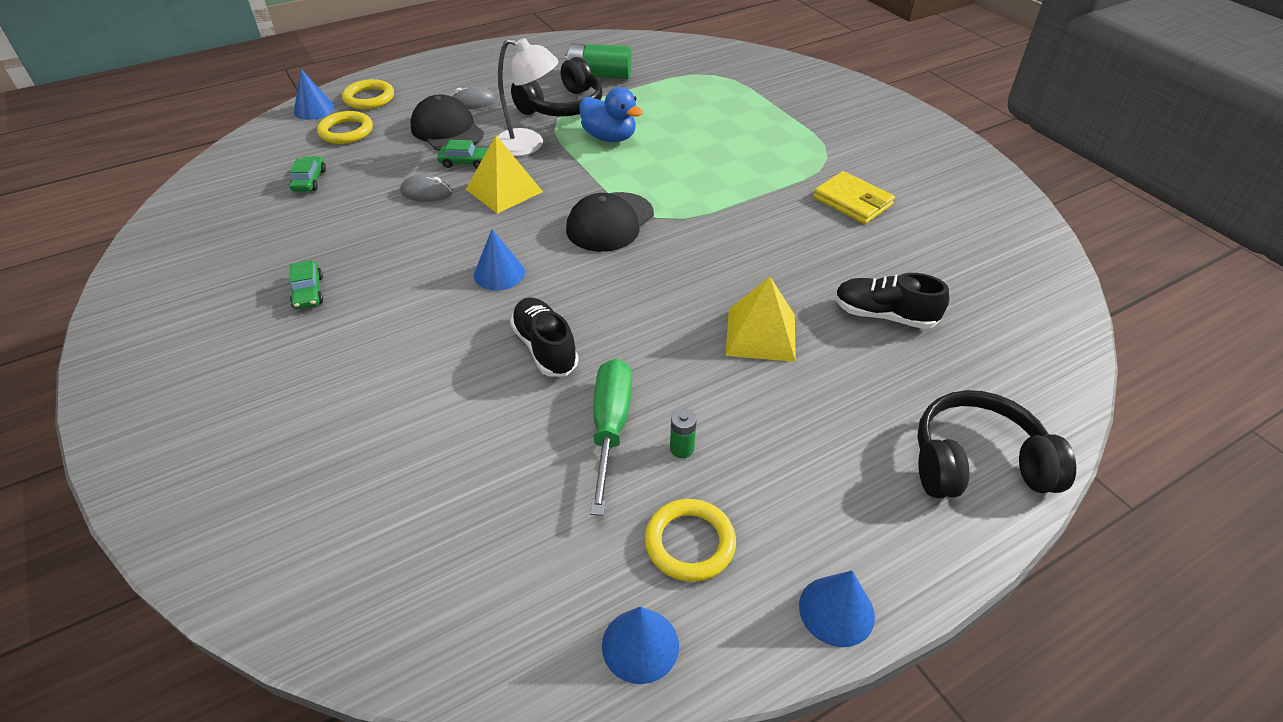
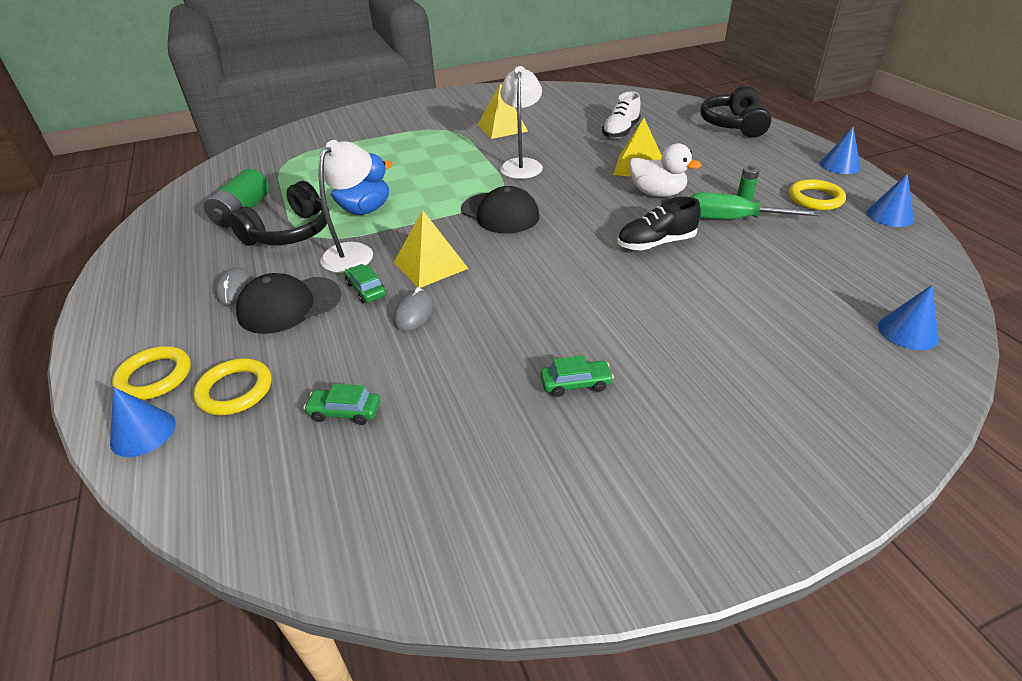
camera: 80 degrees left, 5 degrees down
(466, 162) = (366, 289): green car -> green car turned 45 degrees counterclockwise
(499, 273) = (560, 265): blue cone -> blue cone (907, 332)
(562, 106) = (290, 233): black headphones -> black headphones turned 75 degrees clockwise
(679, 352) = (657, 193): none -> white duck
(739, 227) = (522, 165): none -> white lamp
(852, 201) = (502, 128): yellow wallet -> yellow pyramid
(884, 315) = (621, 132): black shoe -> white shoe

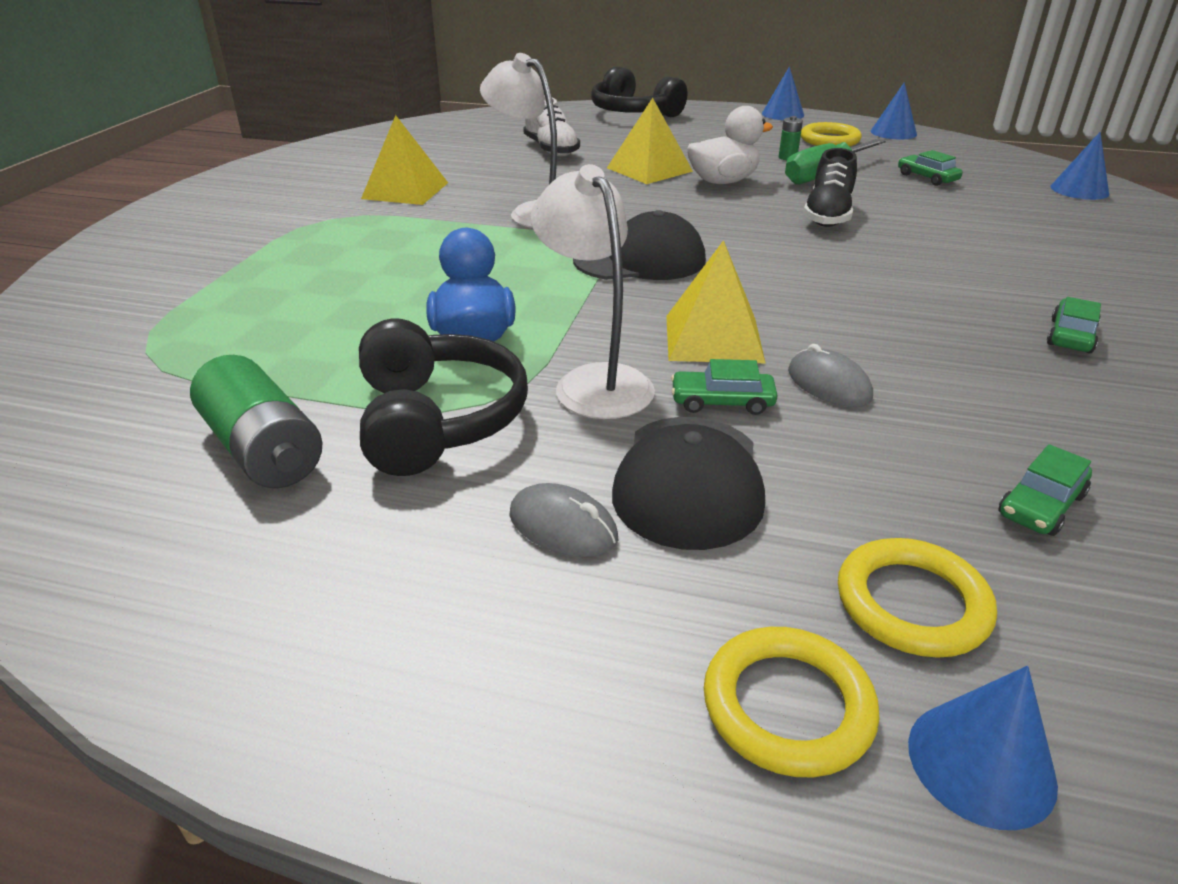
camera: 55 degrees left, 5 degrees down
(803, 257) = (927, 178): none -> green car

